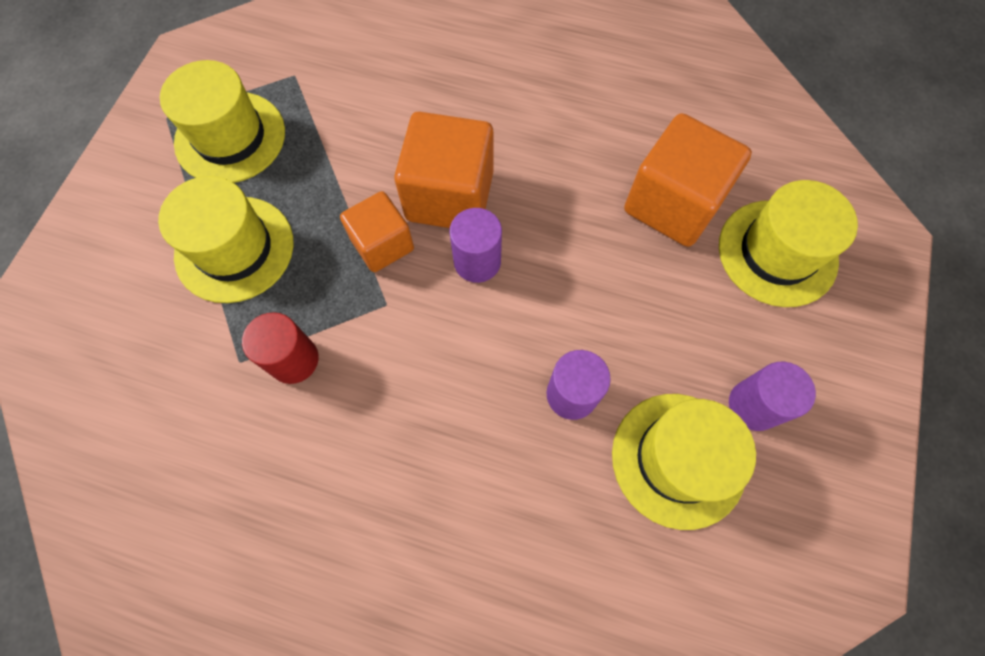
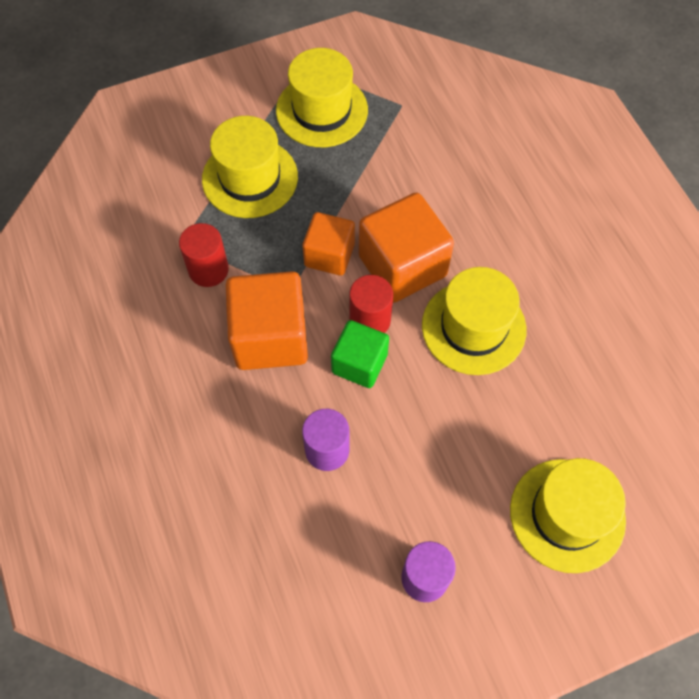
camera: 50 degrees right, 5 degrees down
(477, 261) = (370, 320): purple cylinder -> red cylinder
(511, 302) = (359, 363): none -> green cube
(672, 204) = (537, 412): orange cube -> orange cube (270, 337)
(678, 459) = (340, 552): yellow hat -> yellow hat (473, 327)

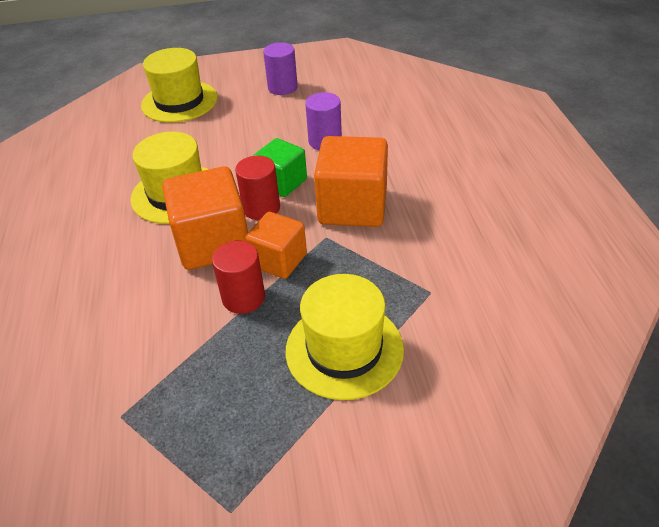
camera: 165 degrees left, 20 degrees down
(208, 270) = (404, 263): red cylinder -> red cylinder (243, 297)
(322, 110) = (227, 427): yellow hat -> none

